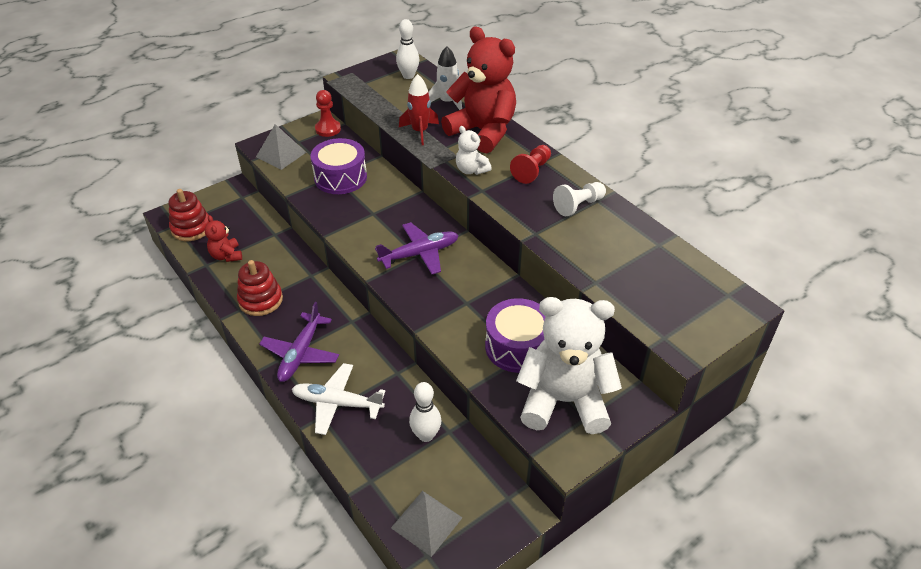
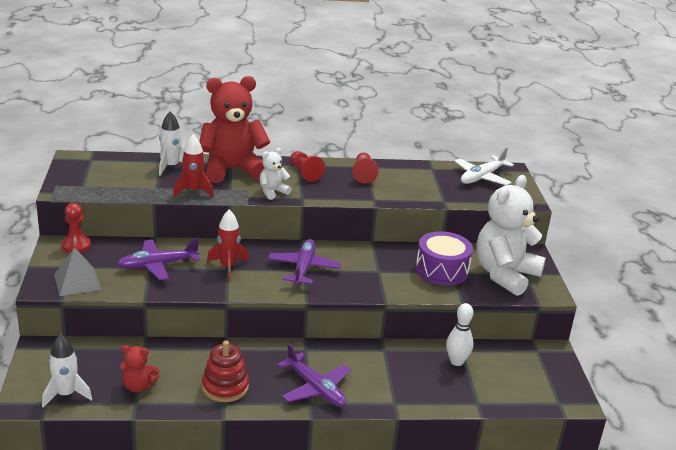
camera: 60 degrees left, 15 degrees down
(191, 228) = (66, 394): red stacking toy -> white rocket
(337, 403) = (388, 390): white plane -> white plane (482, 177)
(340, 177) = (158, 265): purple drum -> purple plane
(376, 212) = (228, 267): none -> red rocket
(408, 76) = (105, 166): white bowling pin -> none
(426, 522) = (533, 392): grey pyramid -> none
(471, 170) = (272, 192): white teddy bear -> white teddy bear turned 150 degrees clockwise
(578, 205) = (363, 174): white pawn -> red pawn

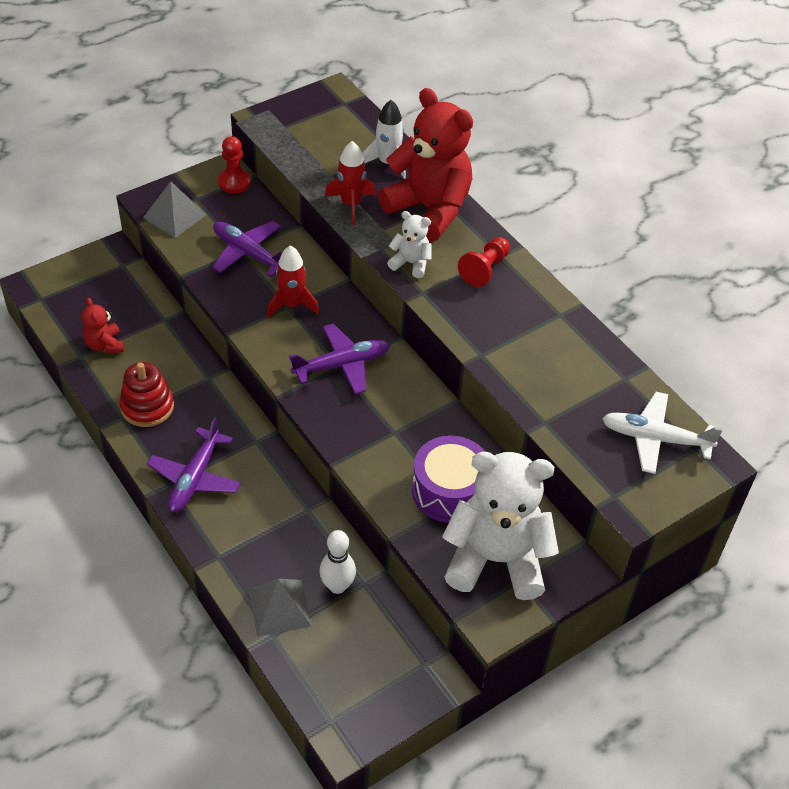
camera: 60 degrees right, 20 degrees up
(66, 394) = (61, 305): white rocket -> none
(363, 174) = (536, 321): red pawn -> none
(457, 391) = (279, 607): none -> grey pyramid

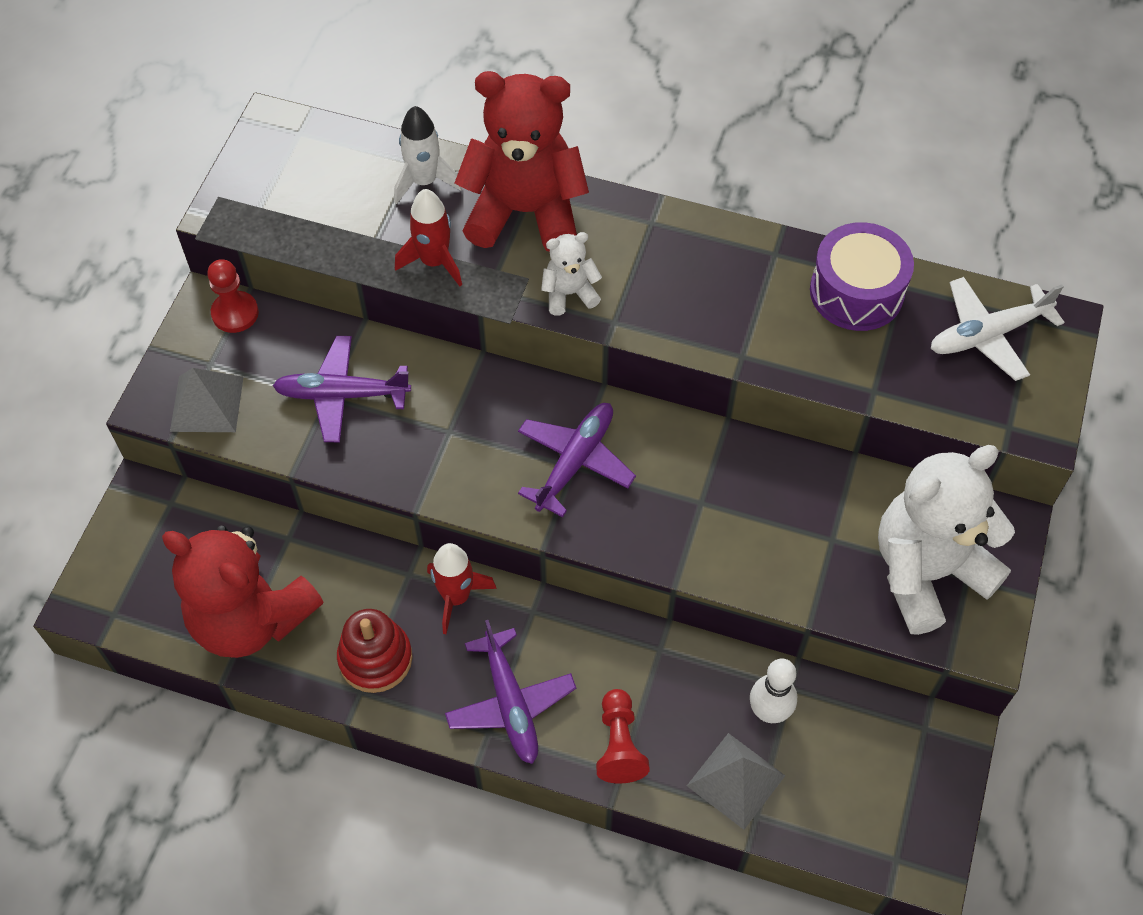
camera: 35 degrees left, 10 degrees up
(105, 345) = (251, 618): red teddy bear -> red teddy bear, size x2.18
(292, 305) = (452, 426): red rocket -> red rocket (456, 597)
(449, 491) = (816, 529): purple drum -> purple drum (856, 292)
(485, 269) = (652, 249): red pawn -> red pawn (619, 744)

